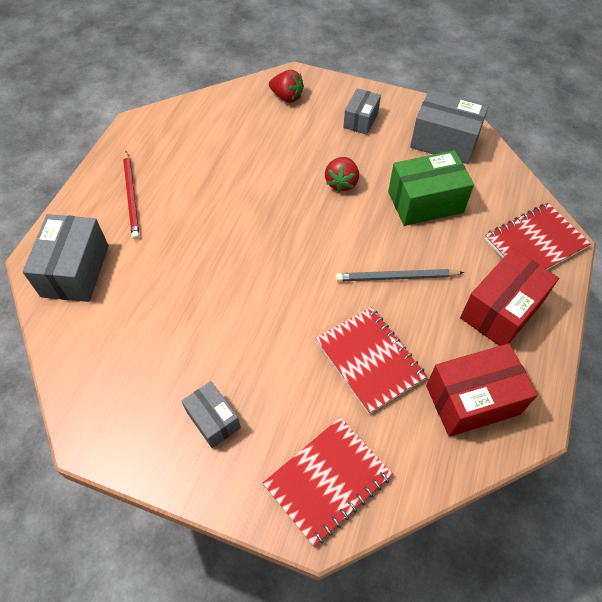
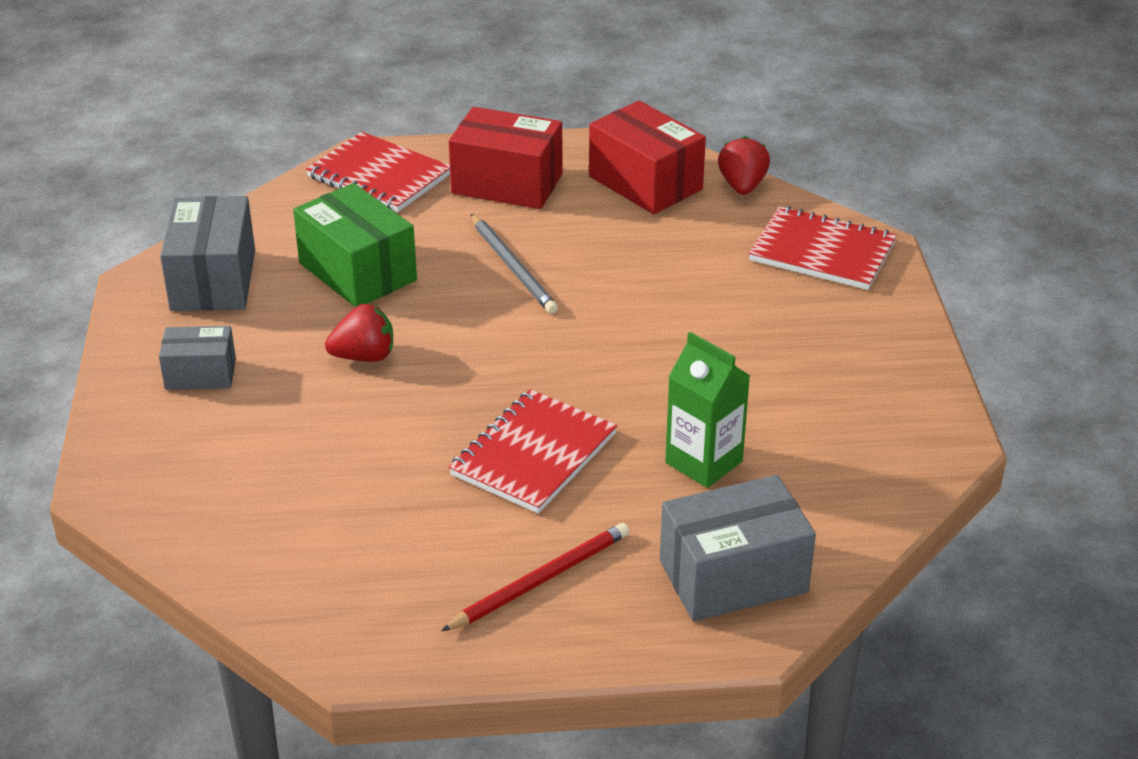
camera: 115 degrees left, 20 degrees down
(162, 296) = (704, 462): none -> green carton
(213, 420) = (832, 351): grey box -> none
(287, 97) = (175, 478): red strawberry -> red strawberry (742, 186)
(369, 360) = (653, 259): red notebook -> red notebook (533, 454)

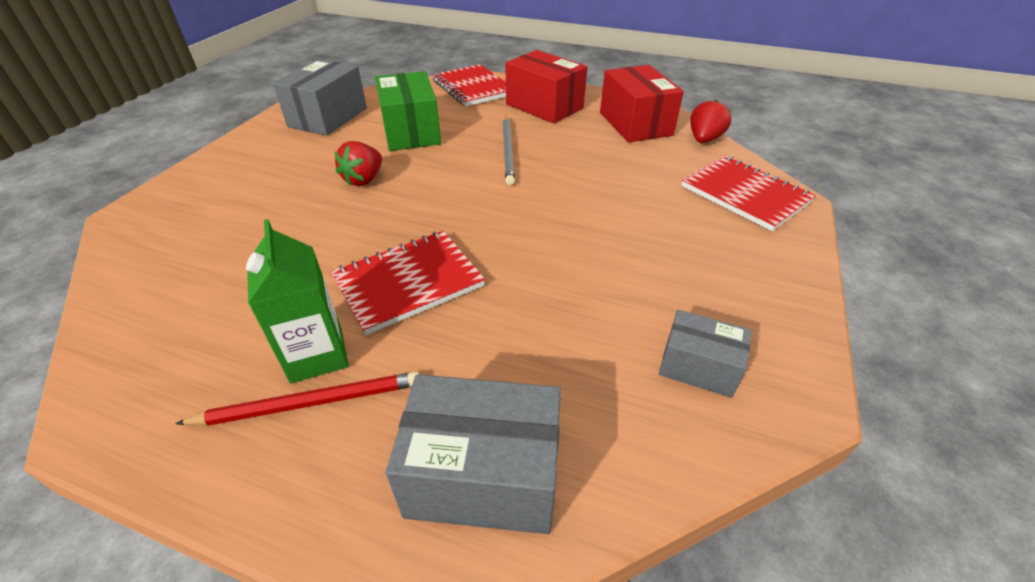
camera: 25 degrees right, 5 degrees up
(200, 374) = (261, 164): grey box -> grey box (698, 367)
(364, 356) = (364, 180): red strawberry -> red strawberry turned 105 degrees clockwise
(704, 462) = (539, 336): green carton -> green carton (317, 355)

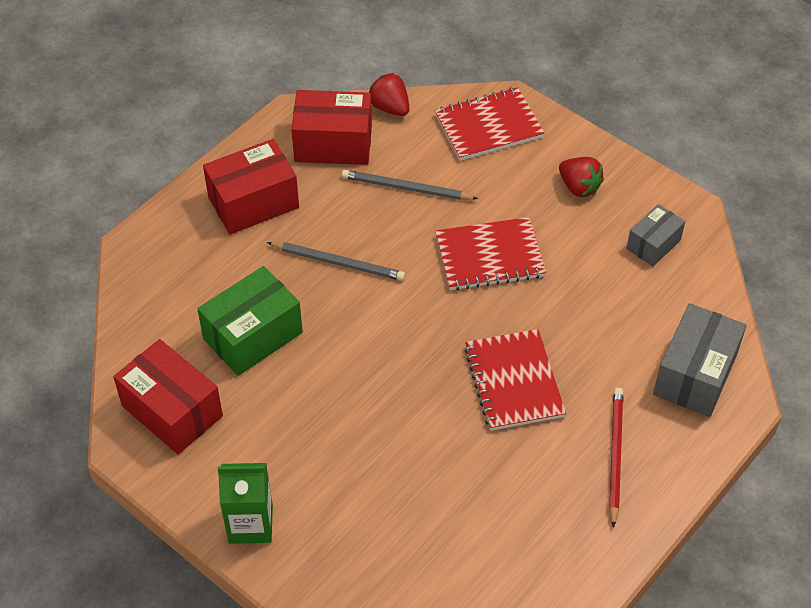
camera: 70 degrees left, 10 degrees up
(317, 355) = (572, 449): green carton -> green carton (250, 524)
(328, 117) = (172, 411): grey box -> red box
(364, 180) = (339, 392): red strawberry -> red strawberry (579, 187)
(411, 131) = (253, 335): green box -> green box turned 45 degrees counterclockwise
(473, 88) = (166, 253): red notebook -> red notebook (489, 256)
(619, 165) = (406, 188): none -> grey pencil

